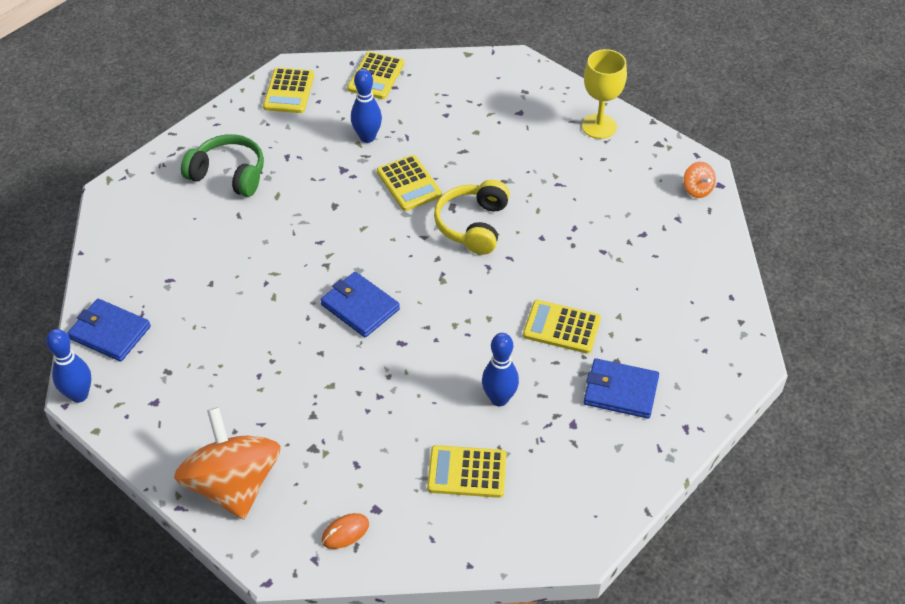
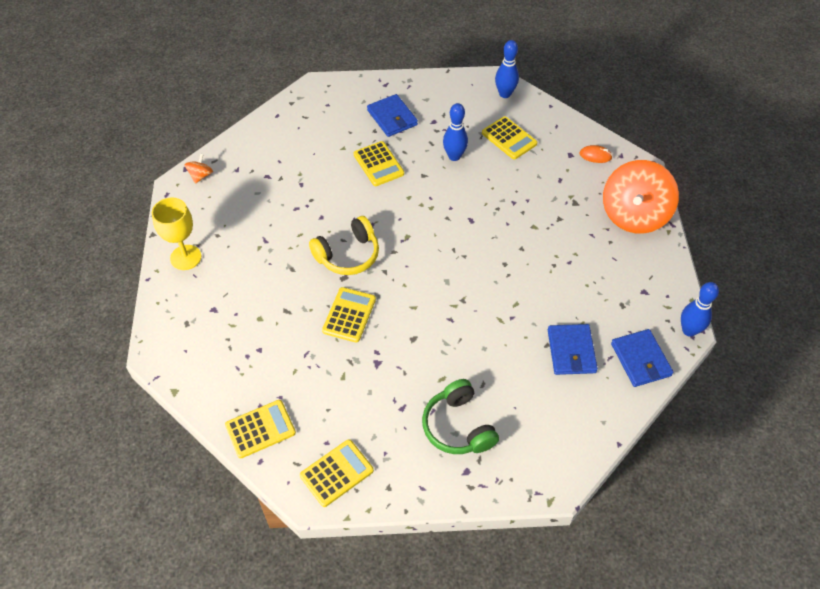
camera: 135 degrees left, 5 degrees up
(360, 307) = (471, 257): blue wallet -> blue wallet (571, 351)
(367, 137) = (331, 376): blue bowling pin -> blue bowling pin (505, 94)

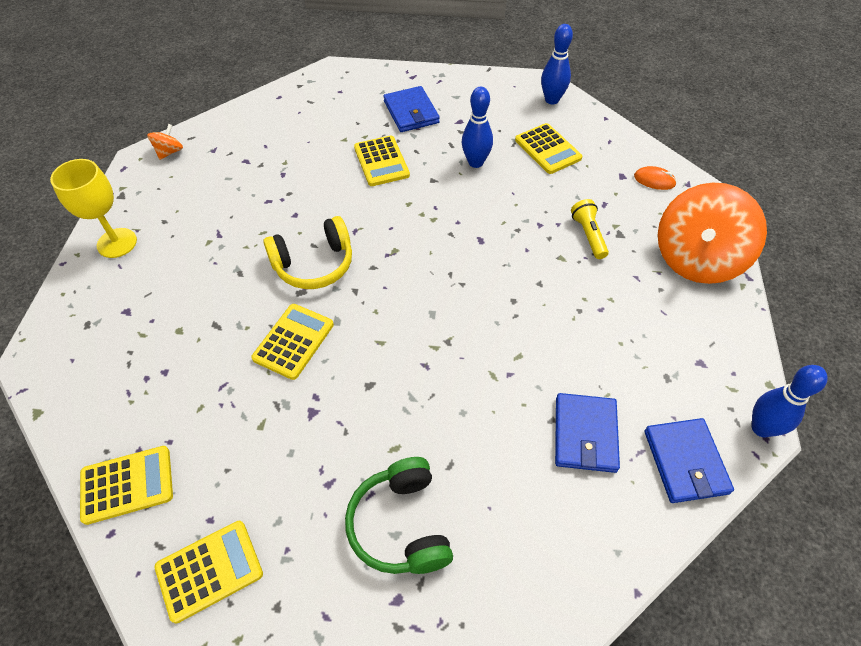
camera: 10 degrees right, 0 degrees up
(551, 206) = (588, 235): none -> yellow flashlight

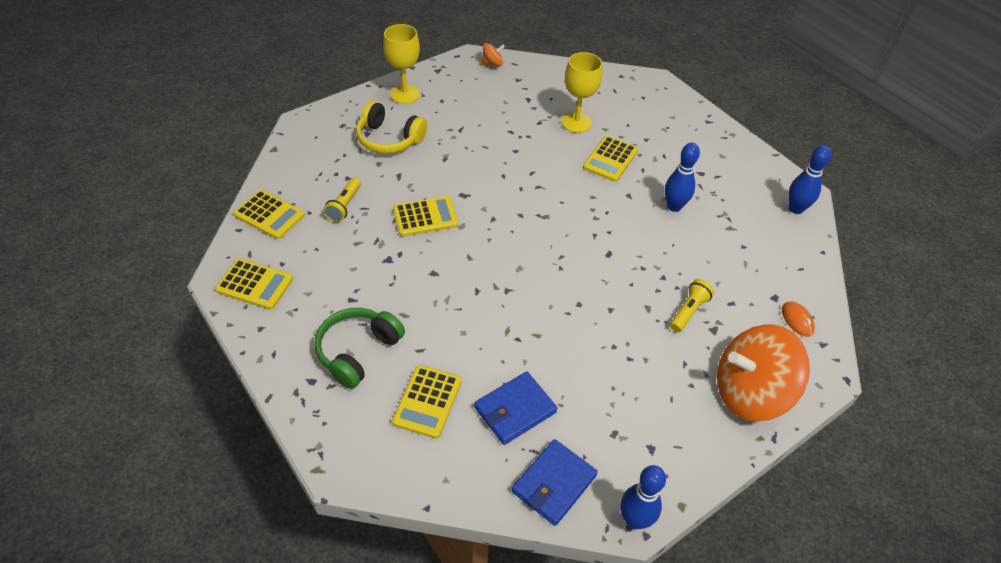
camera: 45 degrees right, 5 degrees down
(200, 402) = (344, 206): none -> yellow flashlight
(314, 151) = (576, 123): none -> yellow goblet
(314, 264) = (489, 186): yellow headphones -> yellow headphones (389, 139)
(411, 112) = (674, 143): blue wallet -> none
(547, 149) = (741, 237): yellow calculator -> yellow calculator (427, 401)

